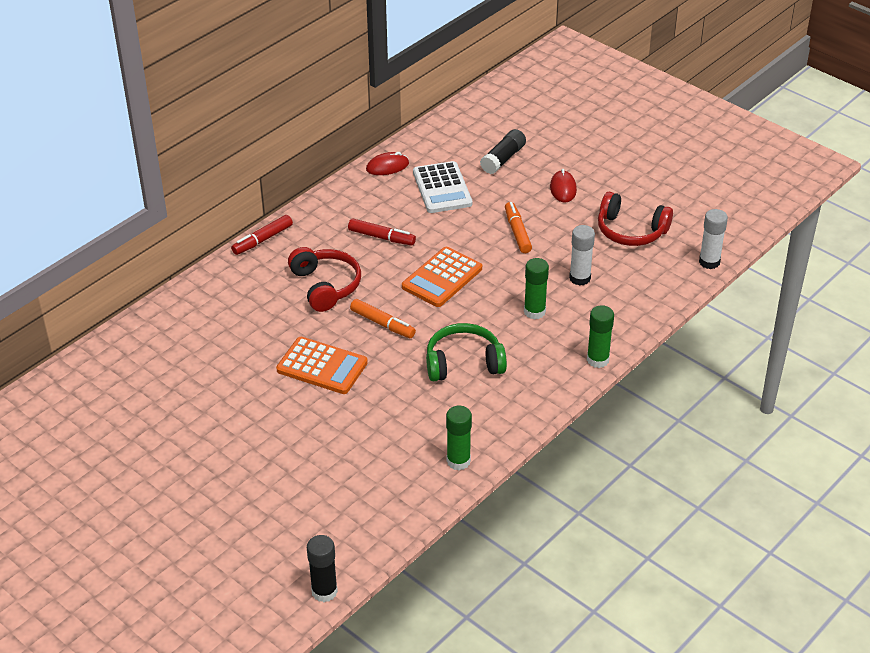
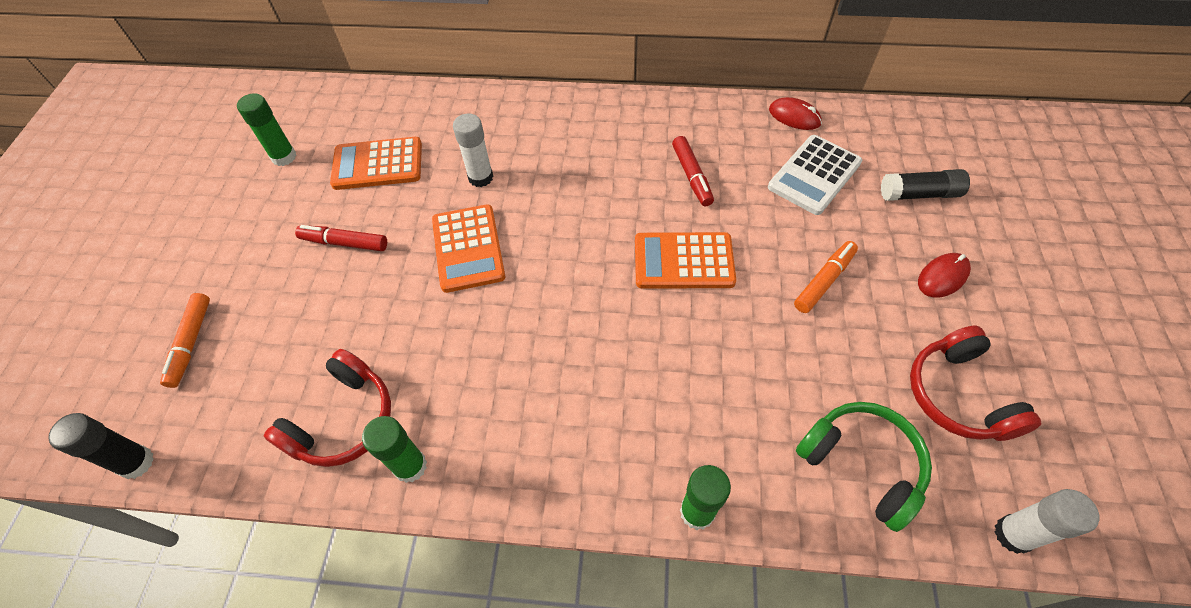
camera: 55 degrees right, 15 degrees up
(186, 378) = (378, 164): none -> orange calculator
(262, 240) = (600, 100): red marker -> red marker (344, 243)
(325, 286) = (582, 179): red headphones -> red headphones (342, 420)
(382, 324) = (569, 257): orange marker -> orange marker (191, 343)
(464, 363) = (571, 367): green headphones -> green headphones (861, 464)
(534, 312) = (715, 383): green glue stick -> green glue stick (284, 157)
(580, 278) = (817, 394): white glue stick -> white glue stick (480, 177)

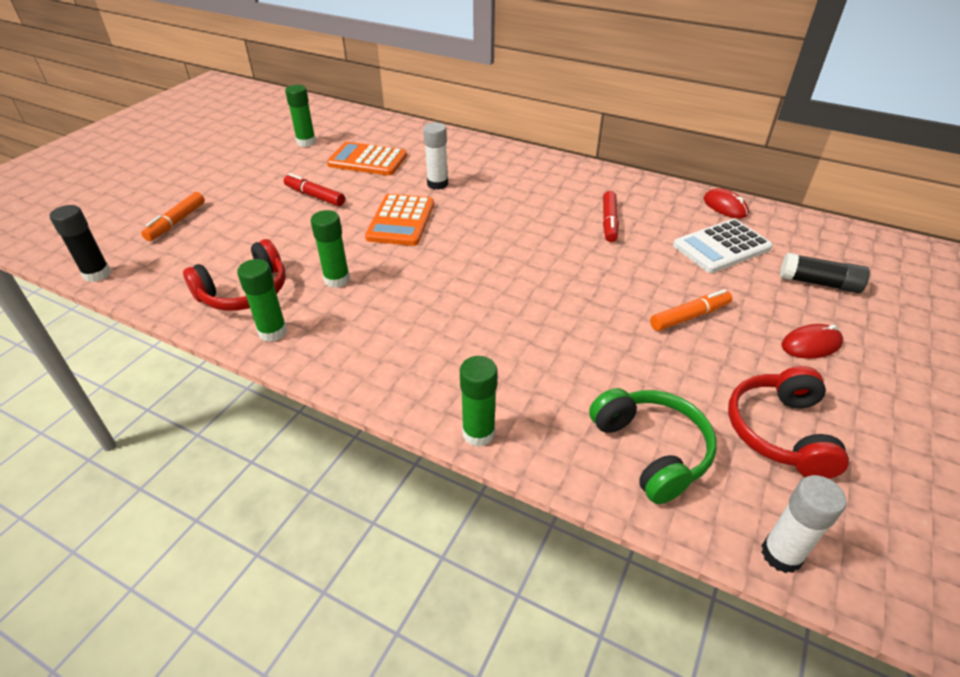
camera: 20 degrees right, 15 degrees down
(442, 362) = (337, 280): none -> green glue stick
(683, 261) = (569, 272): orange calculator -> none

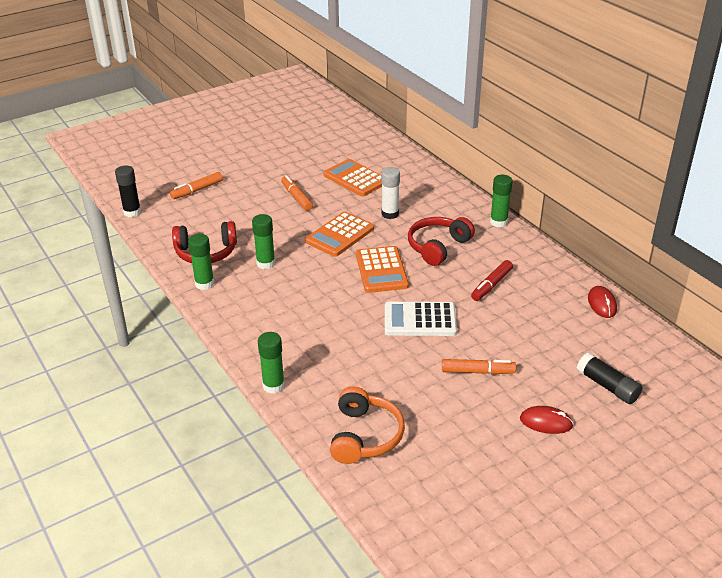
camera: 30 degrees right, 5 degrees down
(306, 142) = (323, 150): green glue stick -> green glue stick (498, 222)
(315, 196) = (296, 197): red marker -> orange marker
(482, 243) = (381, 270): none -> orange calculator
(651, 450) = (364, 436): green headphones -> orange headphones
(721, 247) = (560, 333): white calculator -> white calculator (420, 320)
(780, 432) = (458, 461): red headphones -> red headphones (438, 247)
(781, 554) = (383, 515): white glue stick -> none

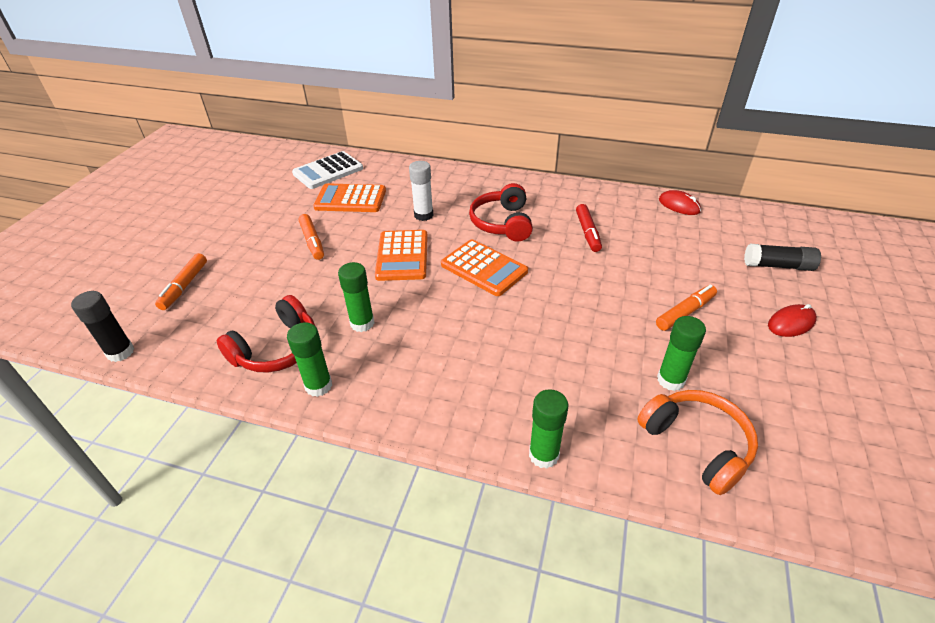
camera: 40 degrees left, 5 degrees up
(296, 197) = (312, 241): orange marker -> orange marker turned 135 degrees counterclockwise
(420, 320) = (578, 295): white calculator -> white calculator (328, 171)
(498, 222) = (520, 180): green glue stick -> green glue stick (670, 380)

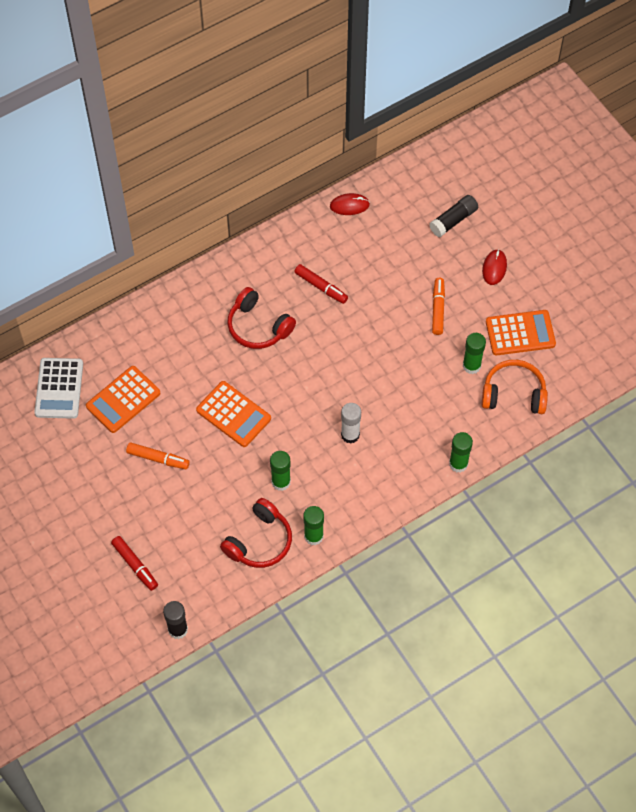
camera: 50 degrees left, 20 degrees up
(184, 286) = (135, 565): orange marker -> red marker
(277, 348) = (259, 541): red headphones -> red headphones turned 45 degrees clockwise
(423, 215) = (197, 367): white glue stick -> white glue stick (350, 435)
(484, 268) = (295, 377): orange calculator -> orange calculator (520, 333)

